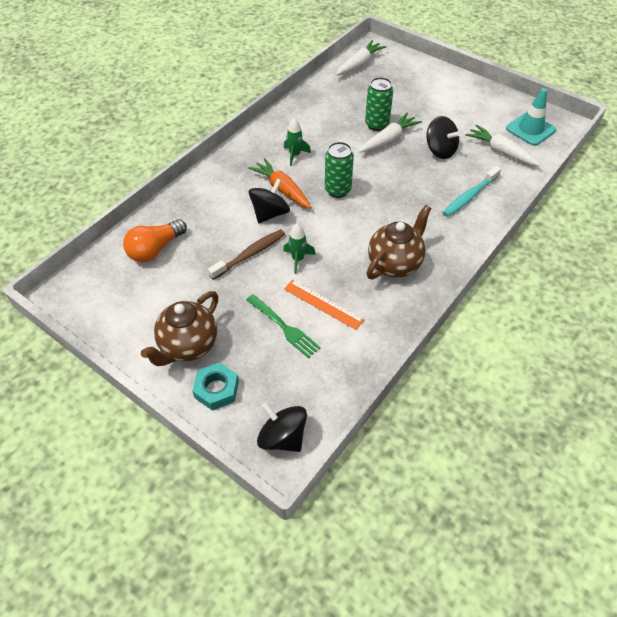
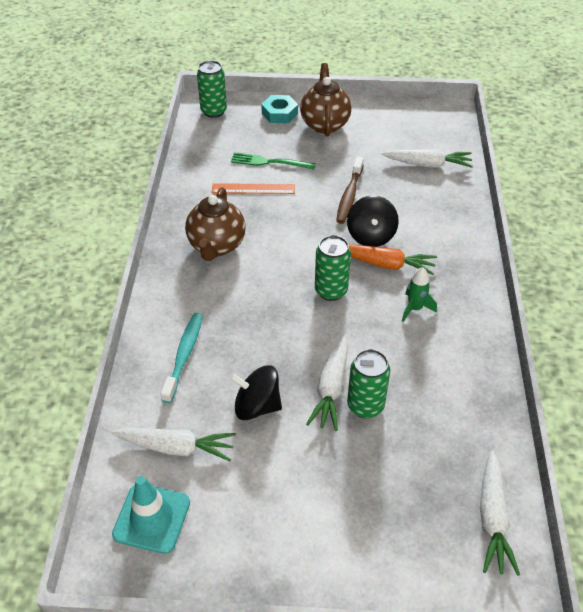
camera: 145 degrees right, 5 degrees down
(155, 249) = (428, 164): orange light bulb -> white carrot
(282, 437) = (214, 111): black spinning top -> green can
(298, 259) = (305, 210): green rocket -> none

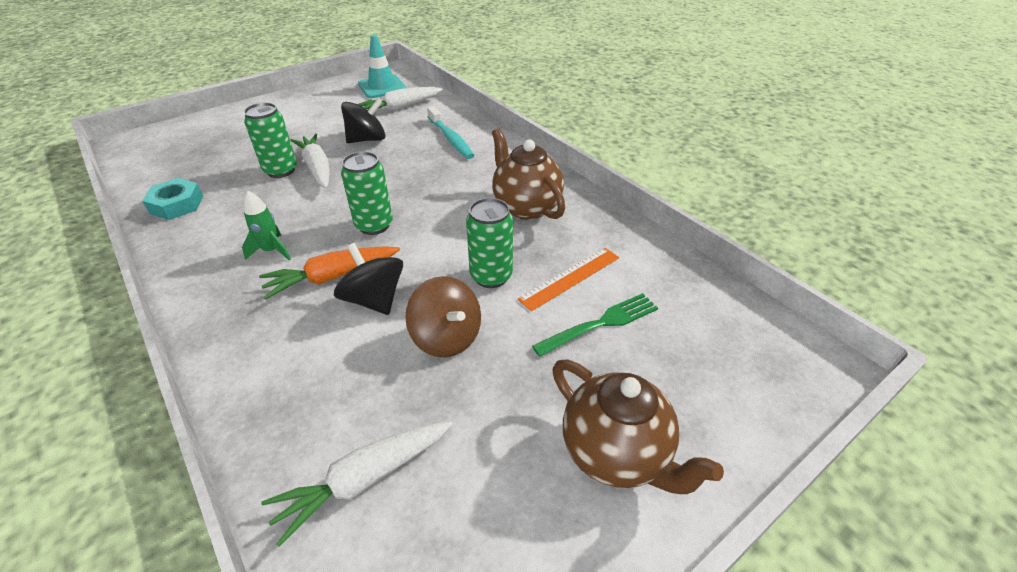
camera: 140 degrees right, 5 degrees down
(214, 111) = (787, 359): green can -> green can (491, 276)
(279, 113) = (707, 425): turquoise nut -> turquoise nut (177, 204)
(349, 196) = (446, 337): brown toothbrush -> brown spinning top
(492, 518) = (148, 159): white carrot -> none

